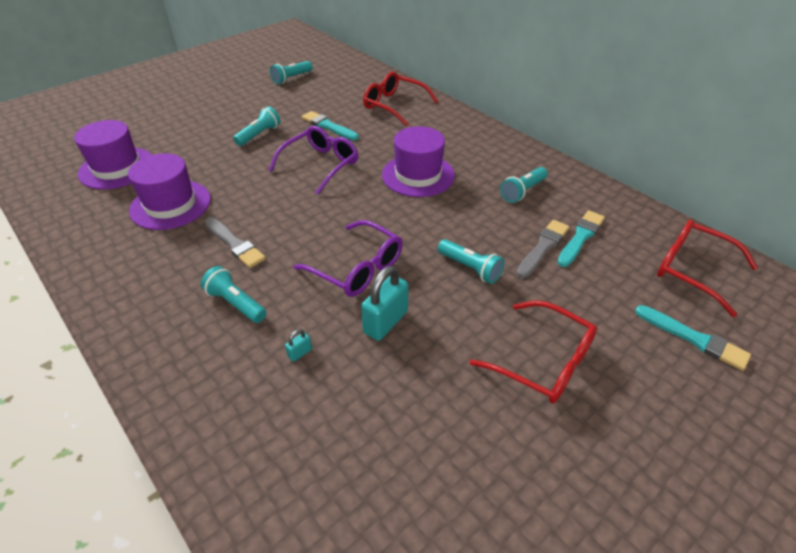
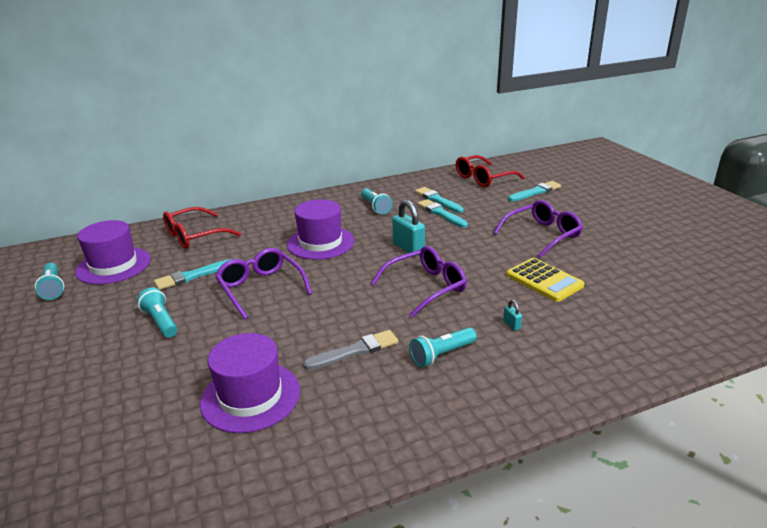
camera: 70 degrees left, 15 degrees down
(117, 168) = (117, 450): purple hat -> purple hat (113, 265)
(385, 322) = (491, 283): turquoise padlock -> turquoise padlock (408, 248)
(412, 375) = (544, 280): none -> yellow calculator
(470, 268) = (449, 242): turquoise flashlight -> none
(543, 247) = (441, 213): grey brush -> turquoise brush
(543, 361) = (542, 235): red glasses -> purple glasses

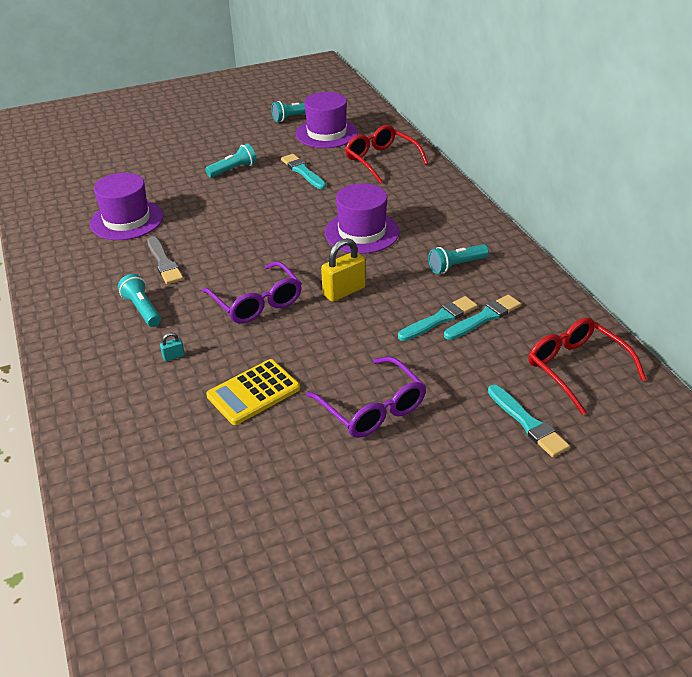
camera: 90 degrees right, 10 degrees up
(260, 288) = (275, 207): purple glasses -> none
(408, 248) = (344, 291): turquoise padlock -> yellow padlock

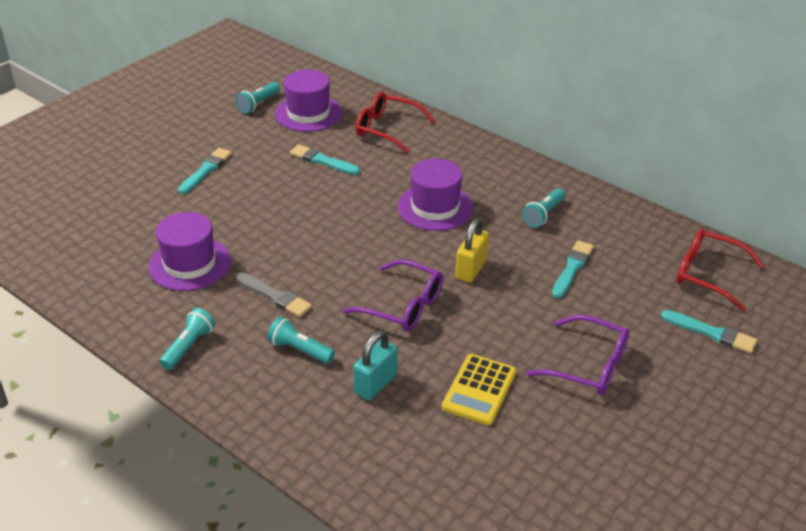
camera: 30 degrees left, 0 degrees up
(173, 356) = (375, 384): turquoise padlock -> turquoise padlock, size x2.21
(233, 170) = (250, 177): turquoise flashlight -> turquoise flashlight (189, 346)
(484, 318) = (605, 255): turquoise brush -> turquoise brush (206, 170)

